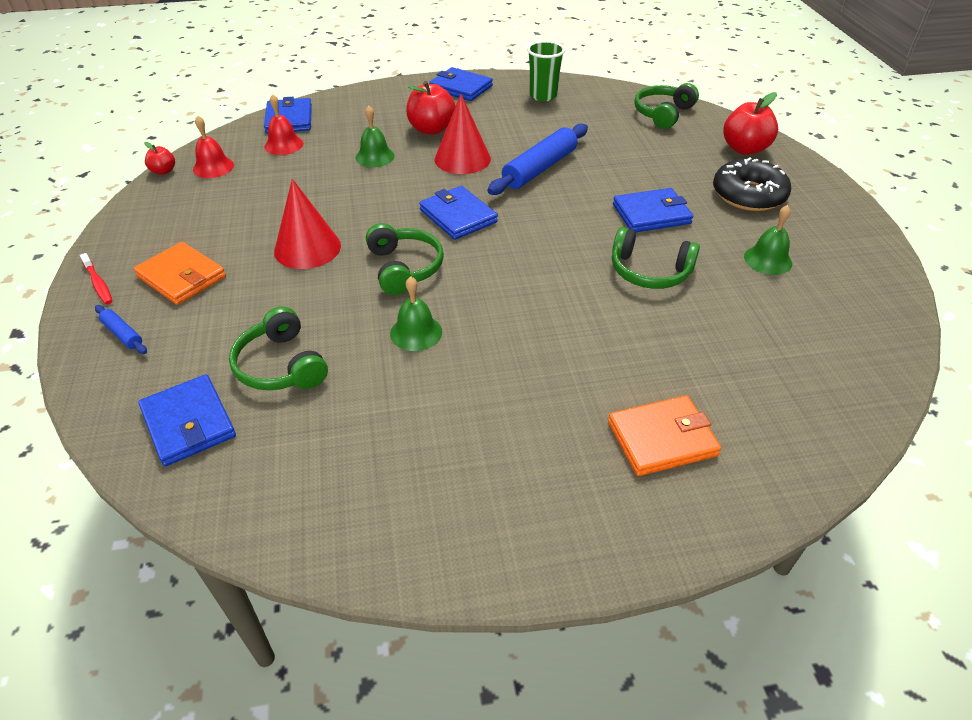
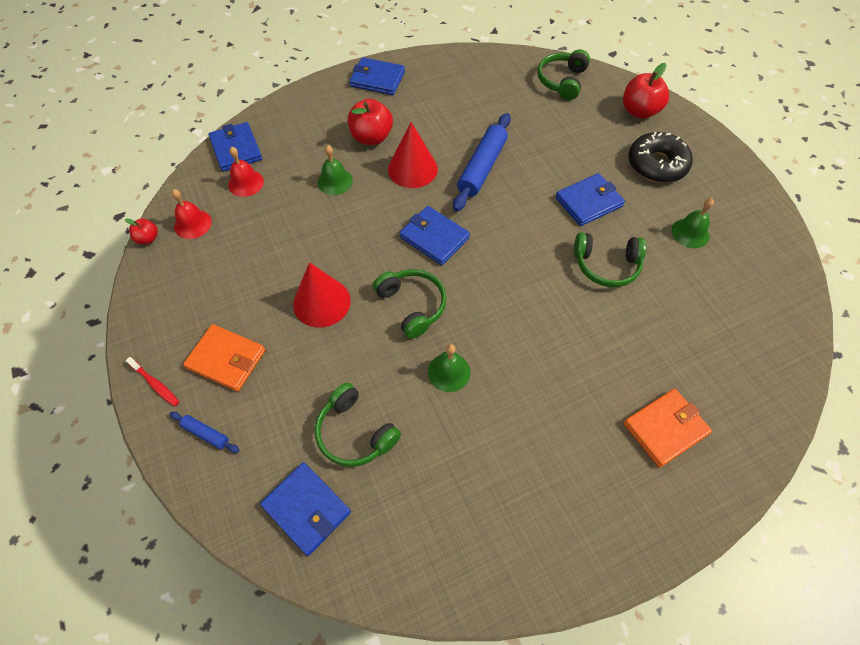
camera: 15 degrees left, 15 degrees up
(543, 96) = (454, 76): green cup -> none

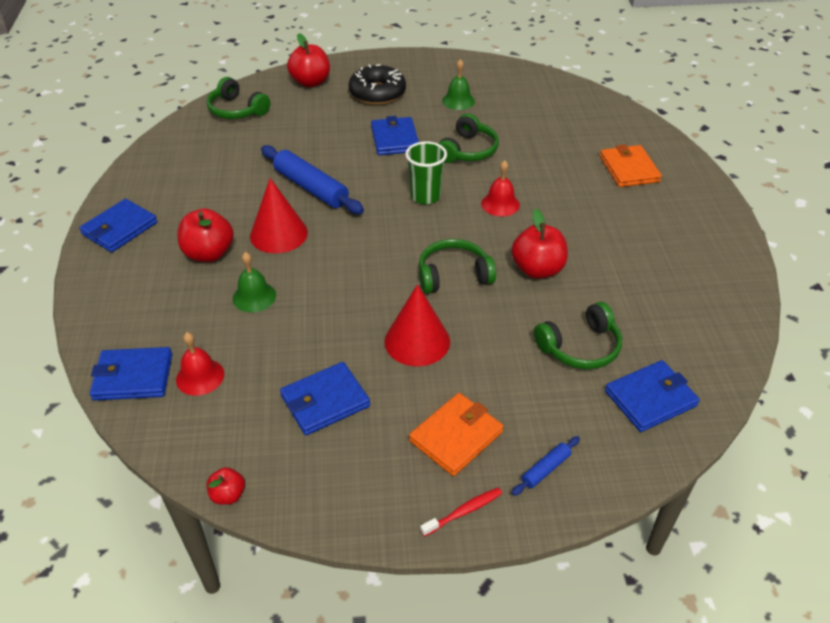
camera: 70 degrees left, 15 degrees down
(193, 224) = (233, 441): red bell -> red bell (500, 204)
(434, 237) = (379, 241): blue wallet -> blue wallet (325, 401)
(449, 372) = (537, 269): green bell -> red apple
(513, 252) = (425, 196): none -> green cup

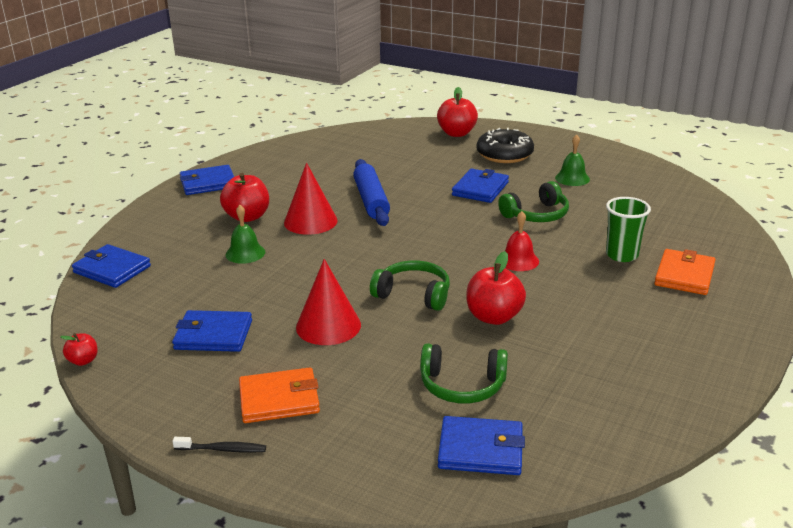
camera: 35 degrees right, 15 degrees down
(200, 376) = (151, 286): red bell -> none
(237, 110) = (376, 136): green headphones -> none
(425, 196) = (458, 234): green cup -> green cup (622, 255)
(463, 512) = (222, 449): red toothbrush -> black toothbrush
(545, 469) = (321, 454): blue rolling pin -> none

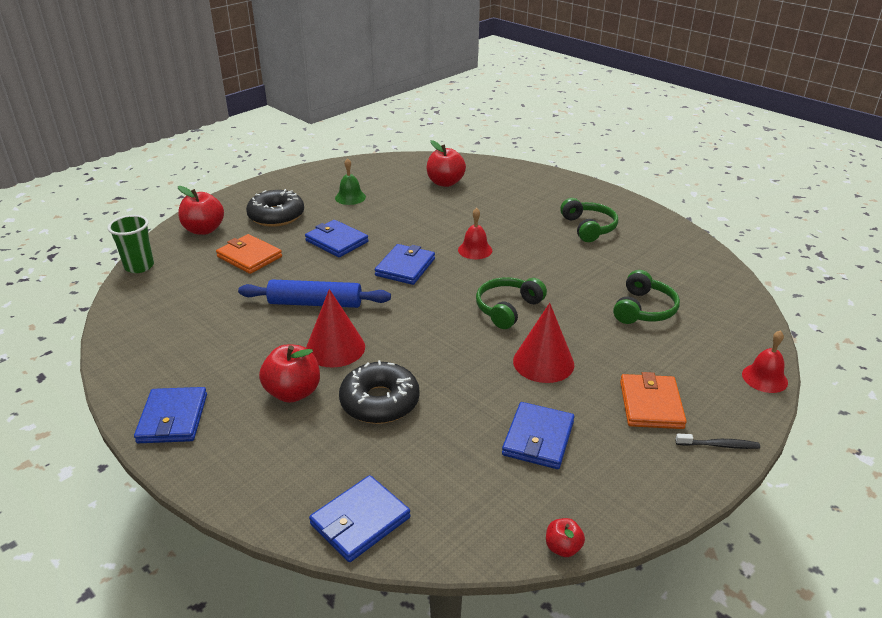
camera: 75 degrees left, 5 degrees up
(222, 449) = (719, 445): black toothbrush -> black toothbrush turned 75 degrees clockwise
(245, 253) = (380, 402): green bell -> black donut
(356, 490) = (764, 378): none -> red bell
(480, 449) = (718, 316): blue wallet -> blue wallet (405, 267)
(494, 317) = (555, 278): red apple -> red apple (445, 183)
(536, 215) = (403, 226): green headphones -> green headphones (588, 228)
(622, 255) = (487, 208): green cup -> green cup (139, 266)
(684, 275) = (526, 194): orange wallet -> orange wallet (249, 257)

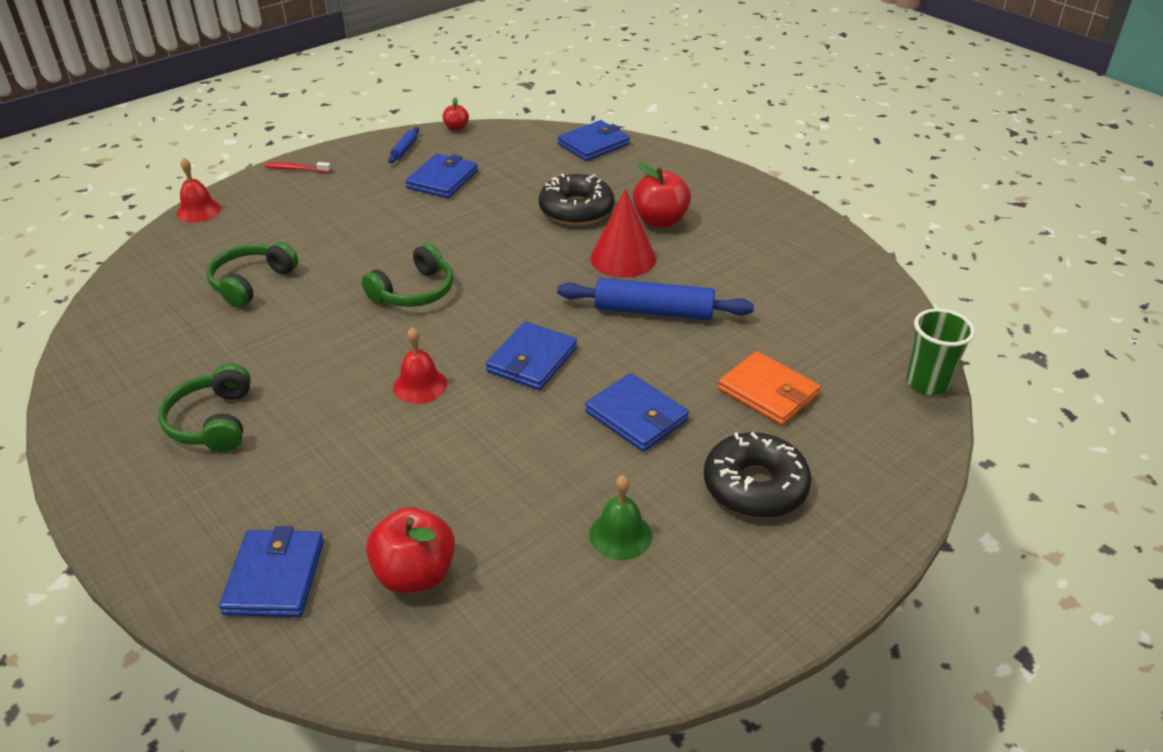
camera: 175 degrees left, 5 degrees up
(173, 418) = (766, 207): blue wallet -> blue wallet (274, 577)
(204, 230) = (871, 457): red apple -> none
(543, 362) = (405, 234): red cone -> none
(611, 491) = (404, 150): none -> blue rolling pin
(650, 404) = (327, 196): orange wallet -> none
(719, 445) = (296, 169): black toothbrush -> red toothbrush

